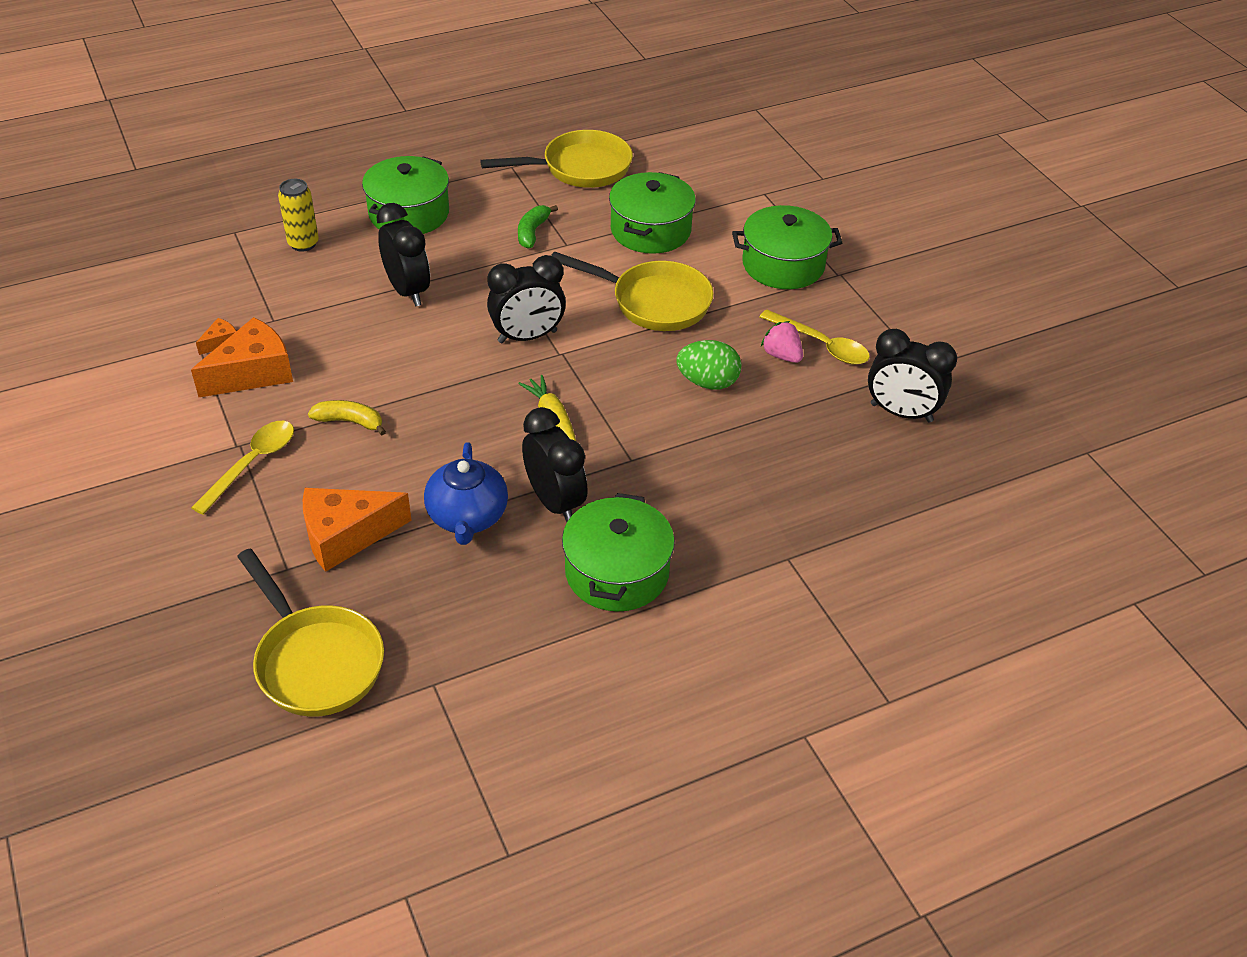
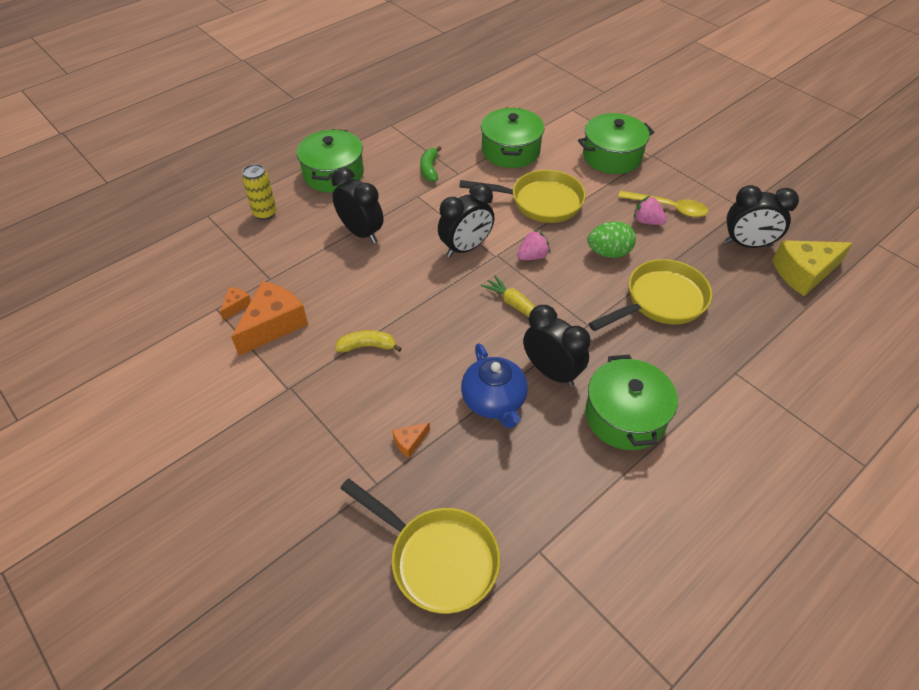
camera: 15 degrees left, 5 degrees up
(252, 464) = (307, 401): yellow spoon -> none
(346, 536) = (409, 442): orange cheese -> orange cheese, size x0.45
(580, 168) = (439, 116): yellow pan -> yellow pan (660, 301)
(606, 365) = (532, 256): none -> pink strawberry
(956, 465) = (804, 273): none -> yellow cheese

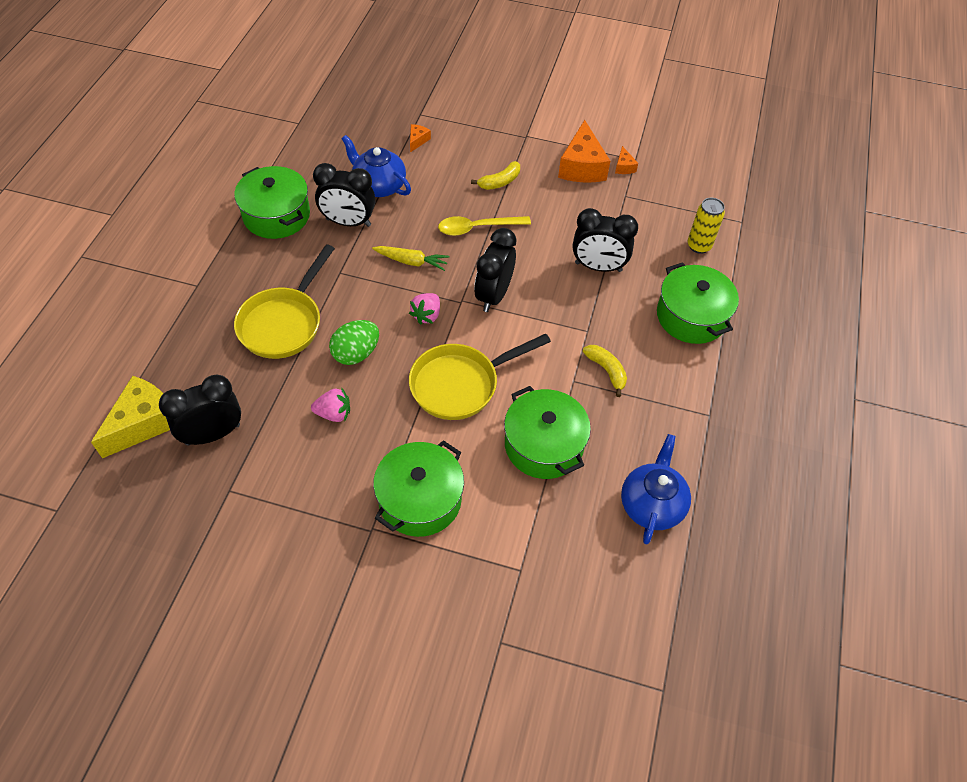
camera: 145 degrees right, 5 degrees up
(429, 169) = (606, 371): green banana -> yellow banana
(437, 559) = (356, 98): yellow pan -> none
(471, 105) = (652, 504): none -> blue teapot
(668, 208) = (317, 446): yellow spoon -> yellow spoon (477, 228)

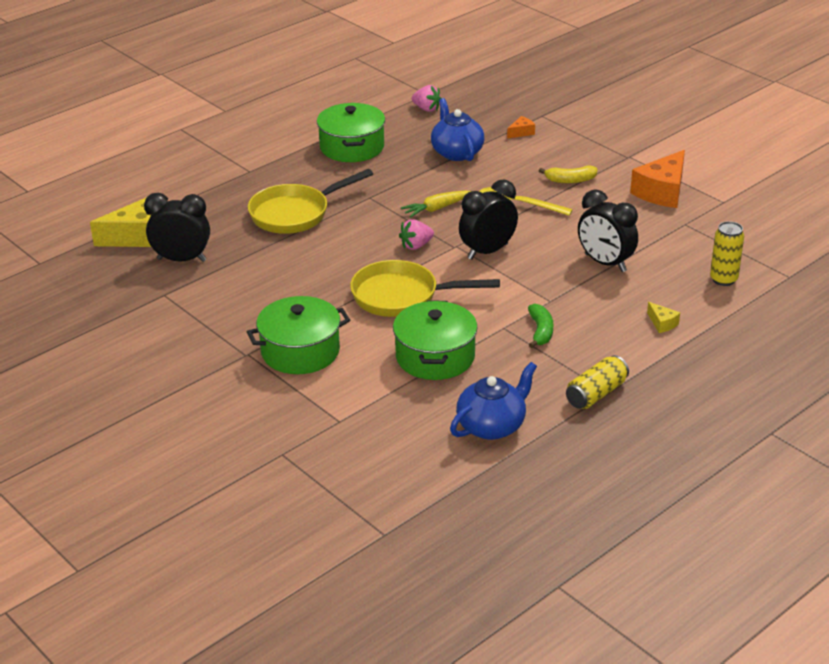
camera: 35 degrees right, 20 degrees down
(334, 413) = (282, 279): pink strawberry -> pink strawberry (426, 109)
(348, 222) = (407, 168): black clock -> none
(356, 353) = (334, 250): green egg -> none
(411, 262) = (437, 208): yellow carrot -> yellow carrot turned 105 degrees clockwise
(606, 371) = (540, 331): yellow banana -> green banana
(624, 167) = (705, 204): orange cheese -> none
(691, 316) = (662, 323): green pot -> yellow cheese
(703, 422) = (596, 394): none -> yellow can

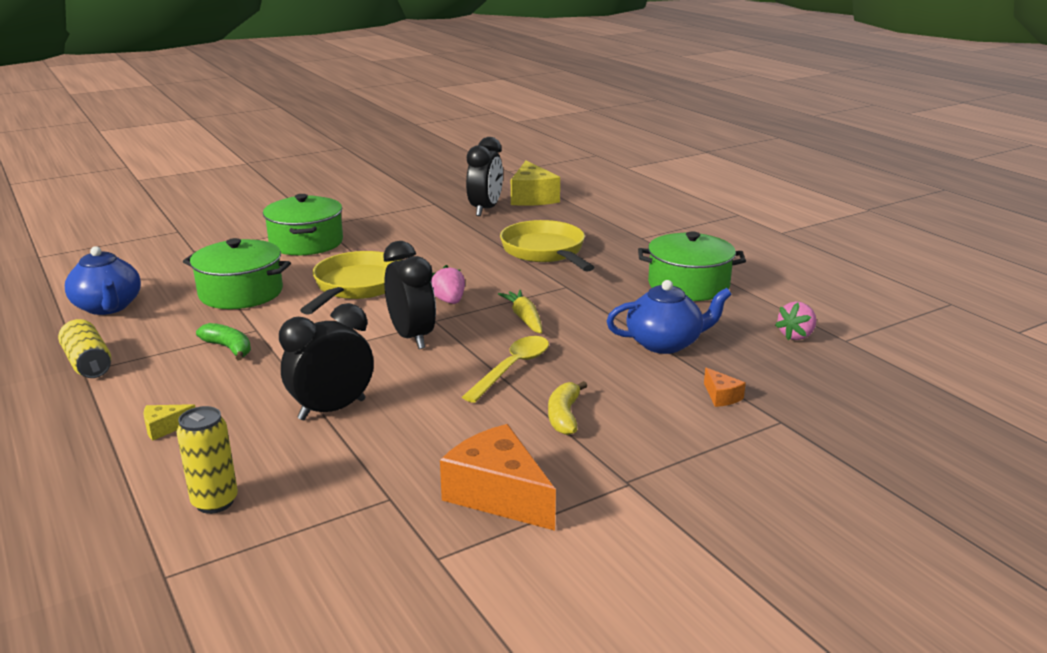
camera: 100 degrees right, 10 degrees down
(540, 331) = (229, 348): green banana -> green banana turned 150 degrees counterclockwise

